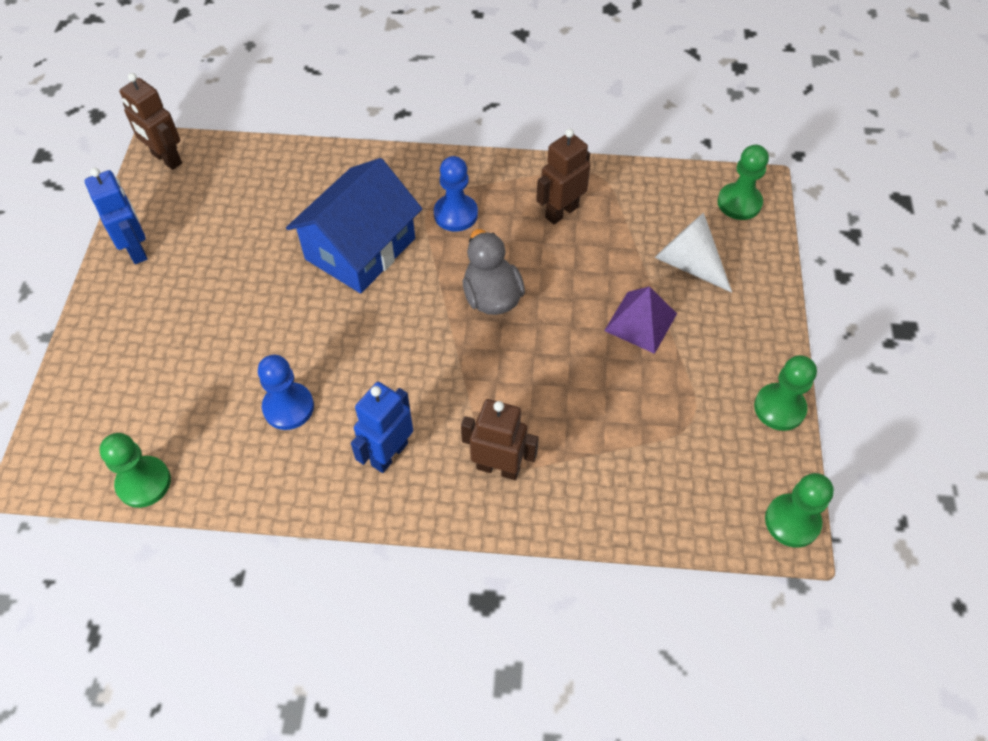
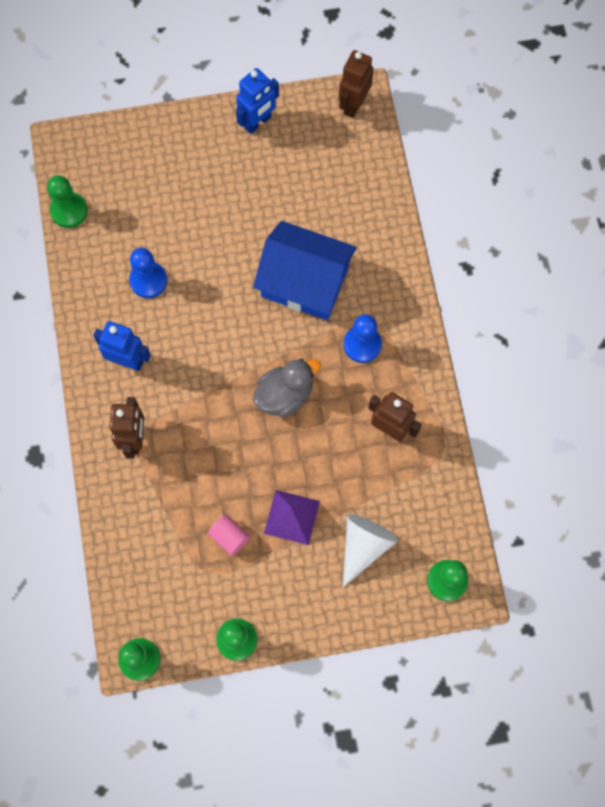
camera: 75 degrees right, 15 degrees up
(651, 389) = (229, 537): none -> pink cylinder

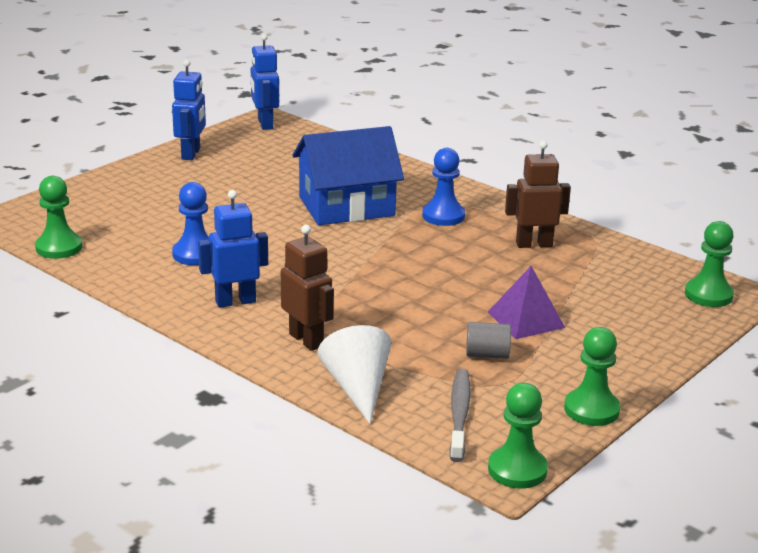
camera: 40 degrees left, 45 degrees down
(156, 584) = (459, 414): none -> grey toothbrush
(229, 537) = (487, 355): pink cylinder -> grey cylinder
(285, 395) = (416, 263): grey duck -> none
(353, 104) = (265, 124): brown robot -> blue robot
(364, 546) = (612, 307): white cone -> white cone (357, 388)

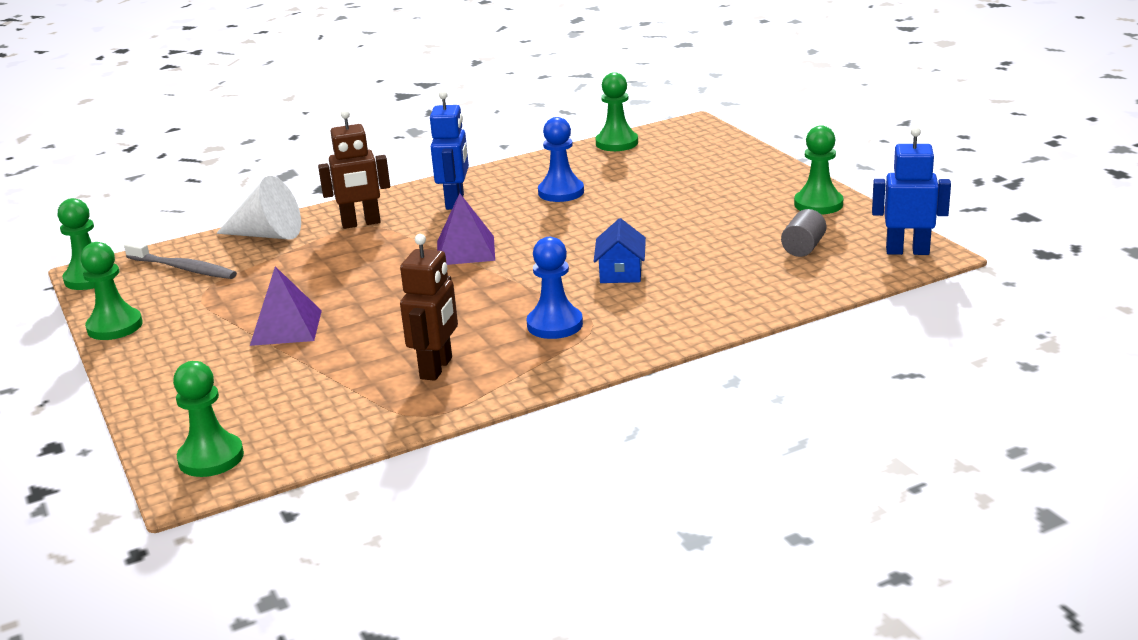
camera: 115 degrees right, 0 degrees up
(191, 154) = (818, 204): blue robot -> green pawn
(340, 274) = (465, 250): none -> purple pyramid
(346, 206) = (621, 272): blue house -> blue house, size x0.47
(487, 355) = (250, 296): grey cylinder -> grey cylinder (803, 248)

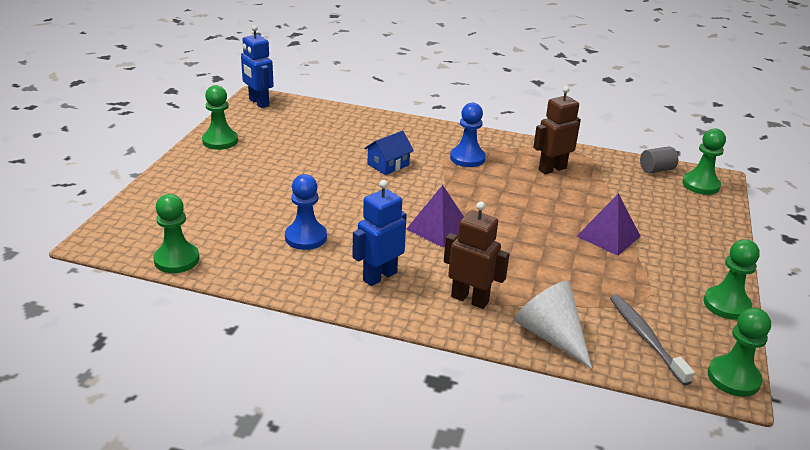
camera: 140 degrees left, 5 degrees up
(803, 248) = (288, 127): grey cylinder -> grey cylinder (656, 170)

